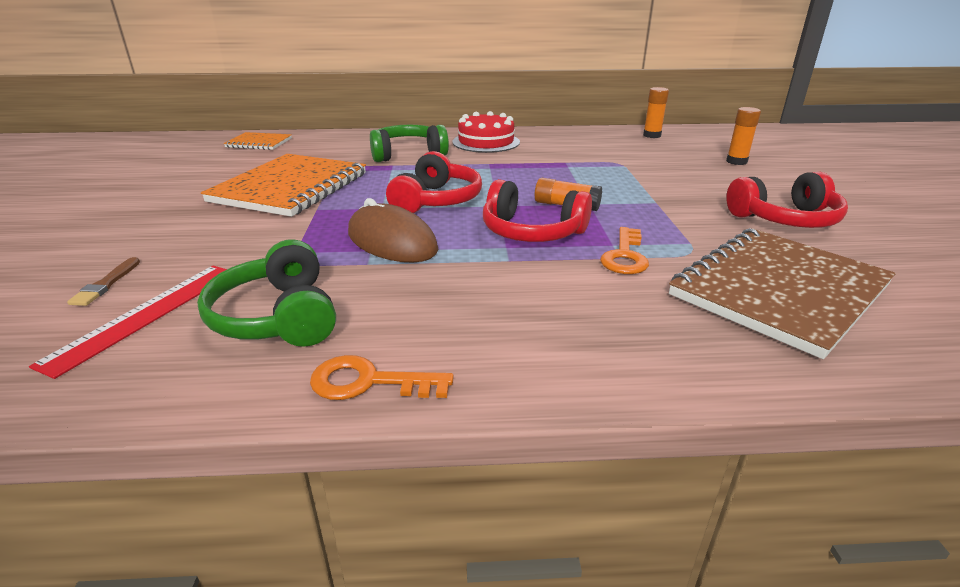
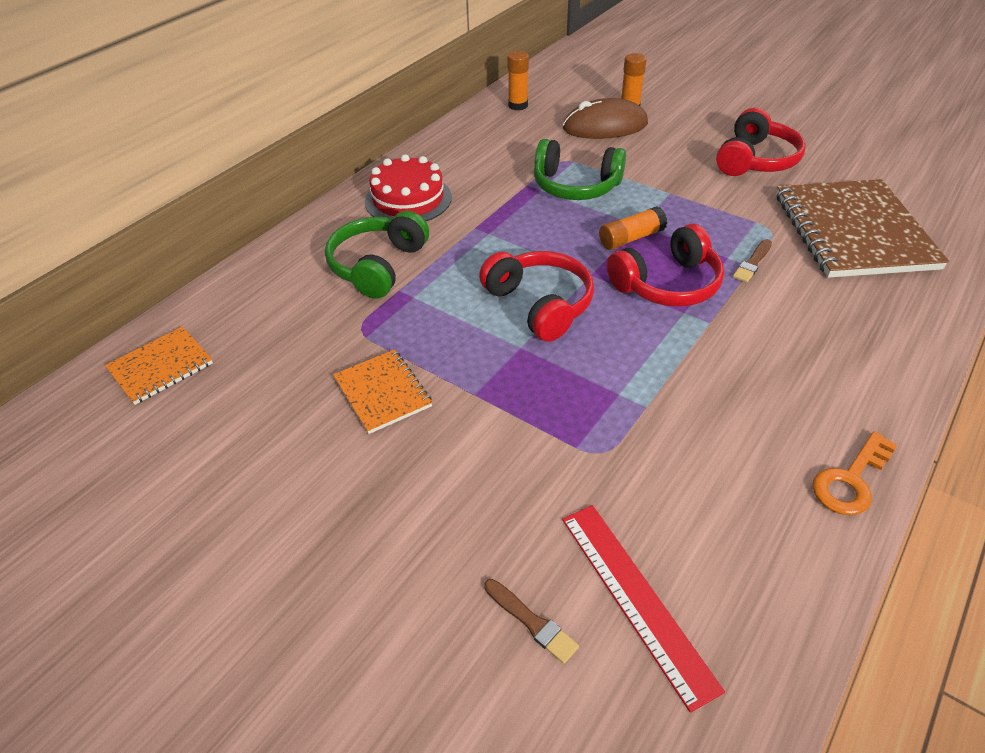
camera: 50 degrees left, 15 degrees up
(278, 317) = (710, 501): green headphones -> green headphones (575, 186)
(290, 187) = (383, 392): orange notebook -> orange notebook, size x0.50
(392, 241) = (612, 373): brown mouse -> brown mouse (605, 126)
(625, 256) = (752, 263): orange key -> brown brush

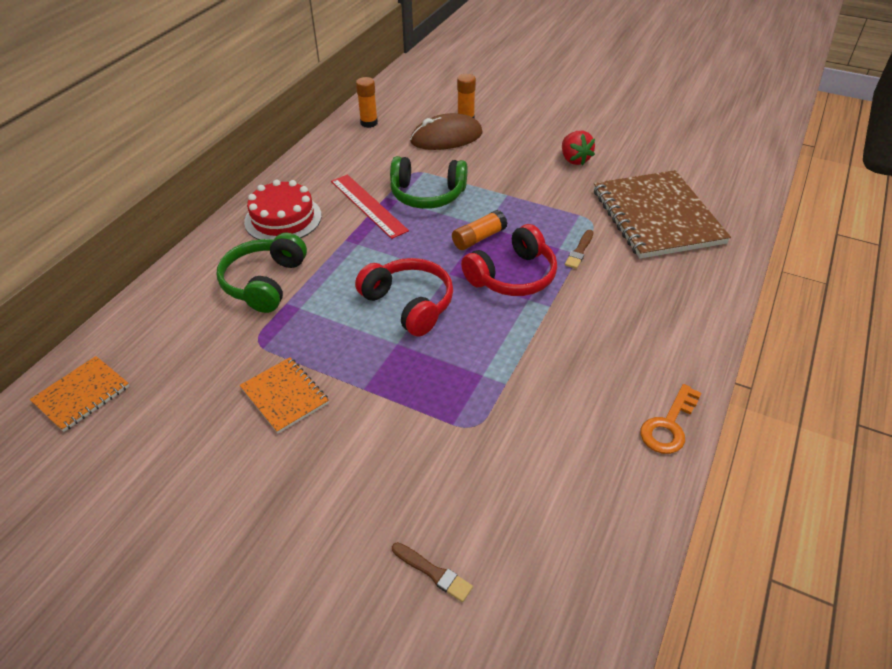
camera: 10 degrees left, 0 degrees up
(636, 598) = (513, 542): red ruler -> red ruler (368, 205)
(755, 160) = (574, 159): red headphones -> red strawberry

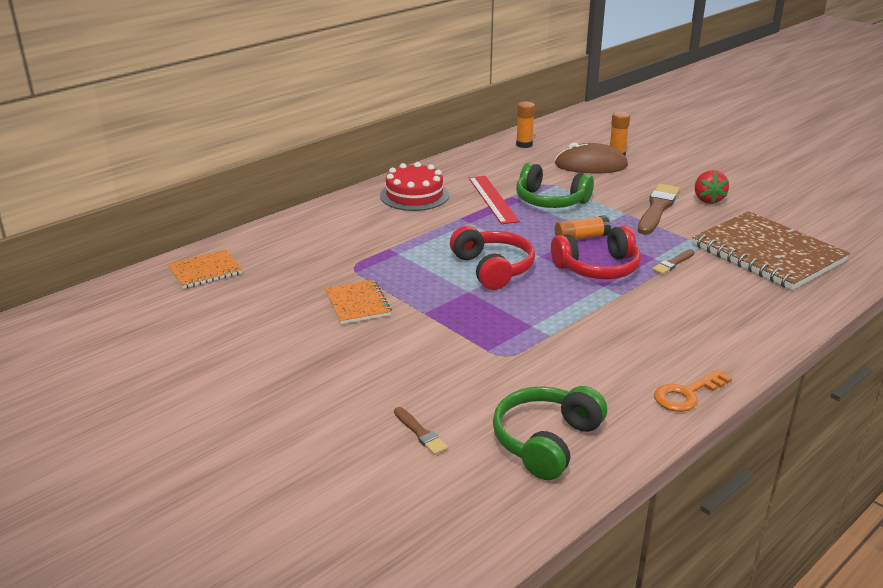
camera: 20 degrees right, 15 degrees down
(264, 282) = (378, 232): green headphones -> green headphones (546, 441)
(534, 182) = (657, 209): none -> brown brush
(656, 216) = (767, 253): brown notebook -> brown notebook turned 45 degrees counterclockwise

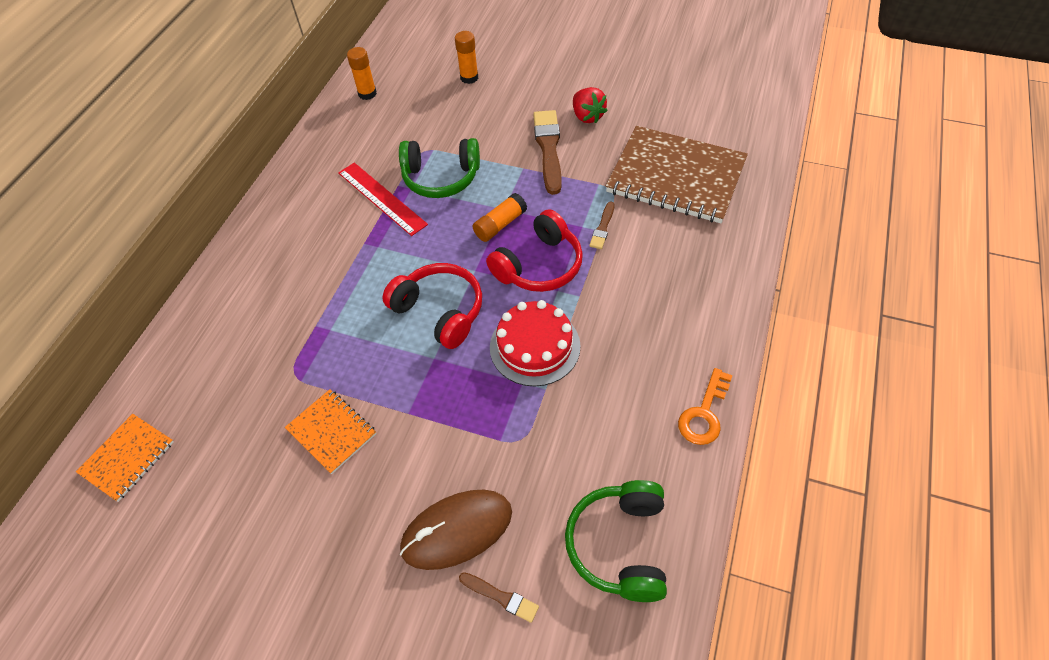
camera: 25 degrees left, 25 degrees up
(414, 195) = (295, 225): red cake -> red cake (535, 346)
(590, 165) = (452, 103): brown mouse -> brown mouse (457, 530)

